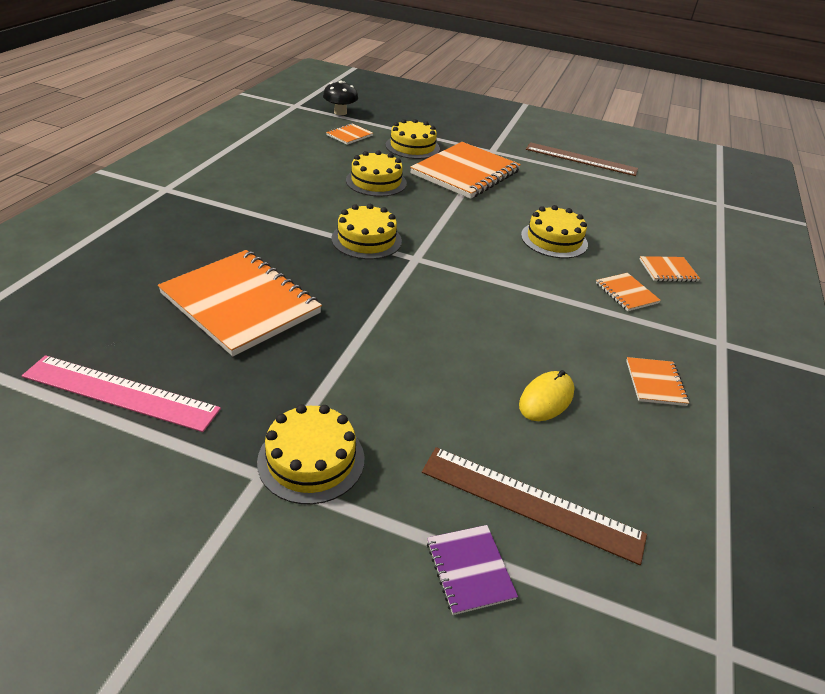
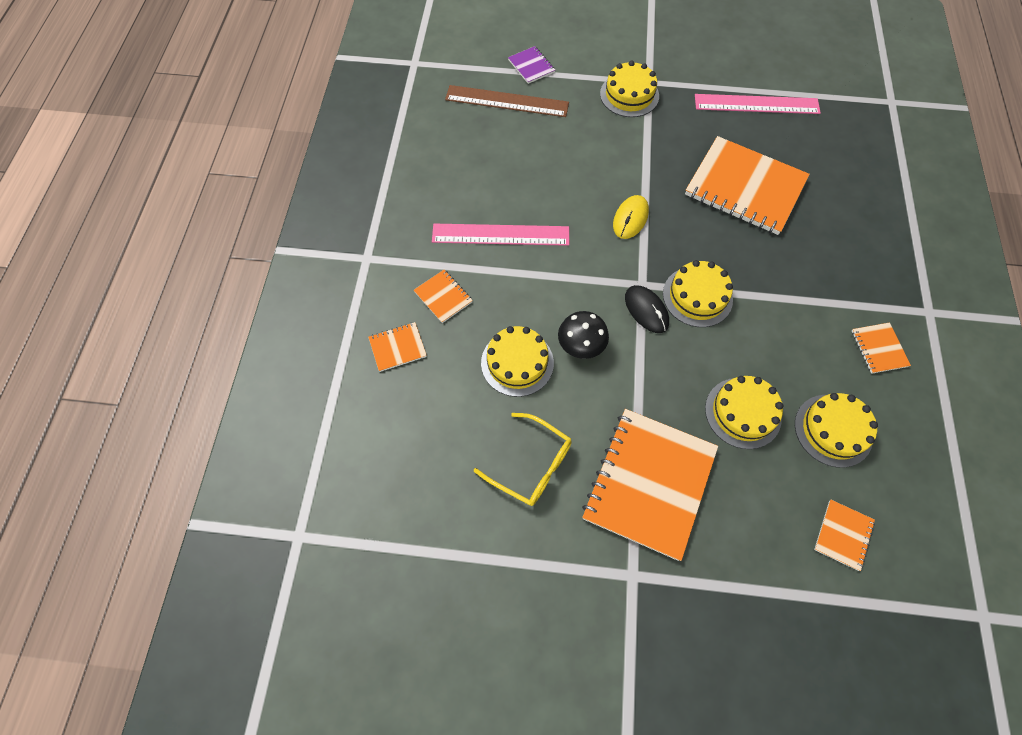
camera: 170 degrees right, 25 degrees up
(340, 112) = (906, 621): black mushroom -> black mushroom (581, 345)
(412, 147) = (745, 536): yellow cake -> yellow cake (833, 430)
(421, 242) = (646, 310): none -> black mouse
(546, 398) = (505, 167): yellow mouse -> yellow mouse (630, 218)
(550, 195) = (531, 465): none -> yellow glasses
(560, 328) = (500, 235): none -> pink ruler
(581, 159) = (496, 607): brown ruler -> none
(655, 383) = (428, 201): orange notebook -> orange notebook (879, 349)

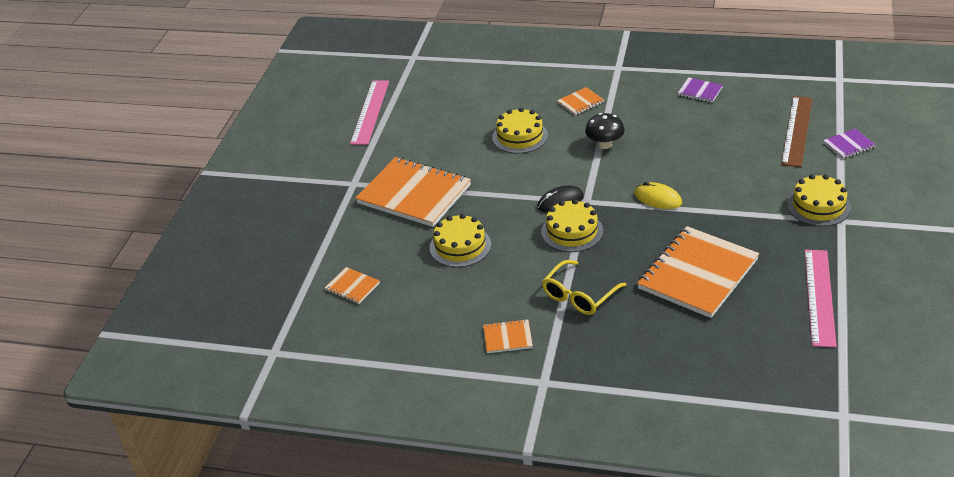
camera: 100 degrees right, 25 degrees down
(397, 347) = (539, 85): orange notebook -> none
(428, 177) = (700, 91): none -> purple notebook
(500, 235) = (639, 128): pink ruler -> pink ruler (370, 112)
(531, 465) = (439, 142): yellow glasses -> yellow glasses (579, 295)
(581, 345) = (531, 167): black mushroom -> black mushroom (605, 144)
(833, 430) = (436, 295): yellow cake -> none

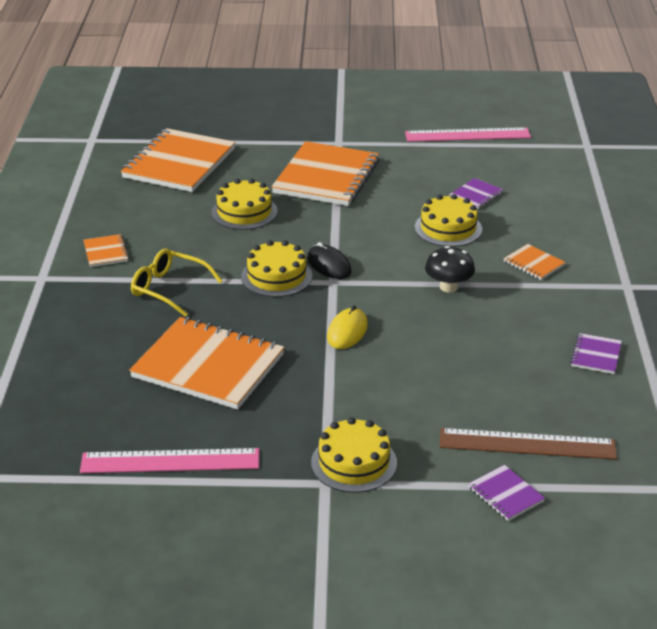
camera: 75 degrees right, 5 degrees down
(352, 287) = (179, 163): orange notebook -> orange notebook, size x2.28
(473, 118) = (476, 195): none -> purple notebook

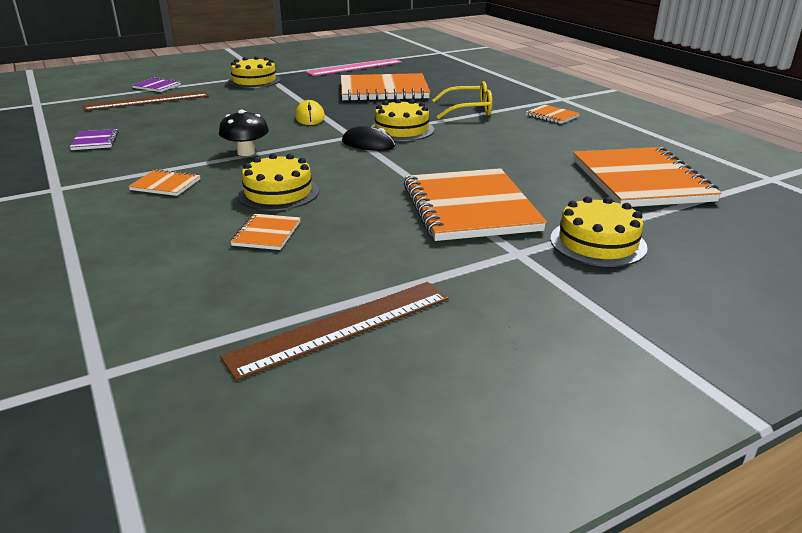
camera: 150 degrees right, 5 degrees down
(244, 212) = (499, 159): yellow cake -> yellow cake (597, 243)
(467, 135) = (342, 327): pink ruler -> brown ruler
(476, 195) = (266, 234): purple notebook -> orange notebook

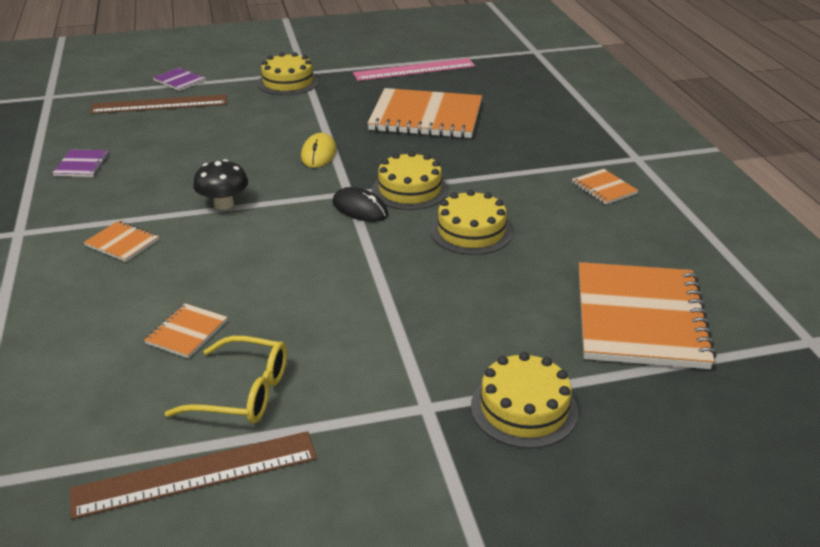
camera: 15 degrees right, 5 degrees up
(278, 193) = (226, 273): yellow cake -> yellow cake (471, 231)
(469, 110) = (507, 165): yellow glasses -> yellow glasses (242, 392)
(469, 207) = (414, 329): orange notebook -> none

